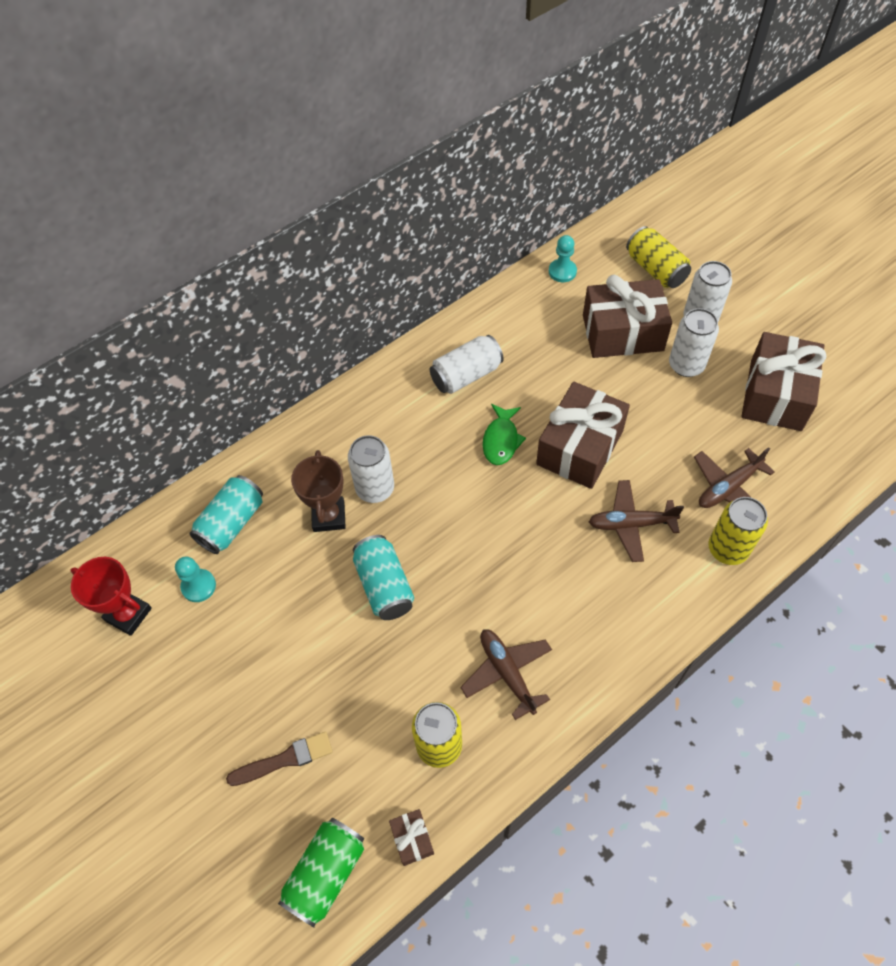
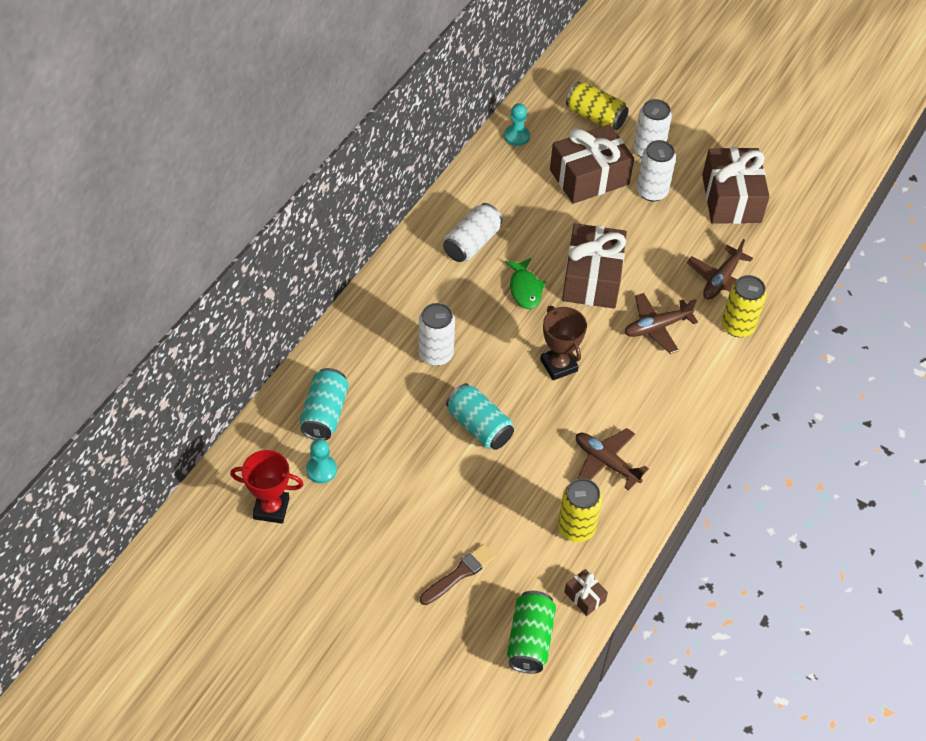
camera: 25 degrees left, 5 degrees down
(329, 516) = (407, 386): brown trophy -> brown trophy (558, 365)

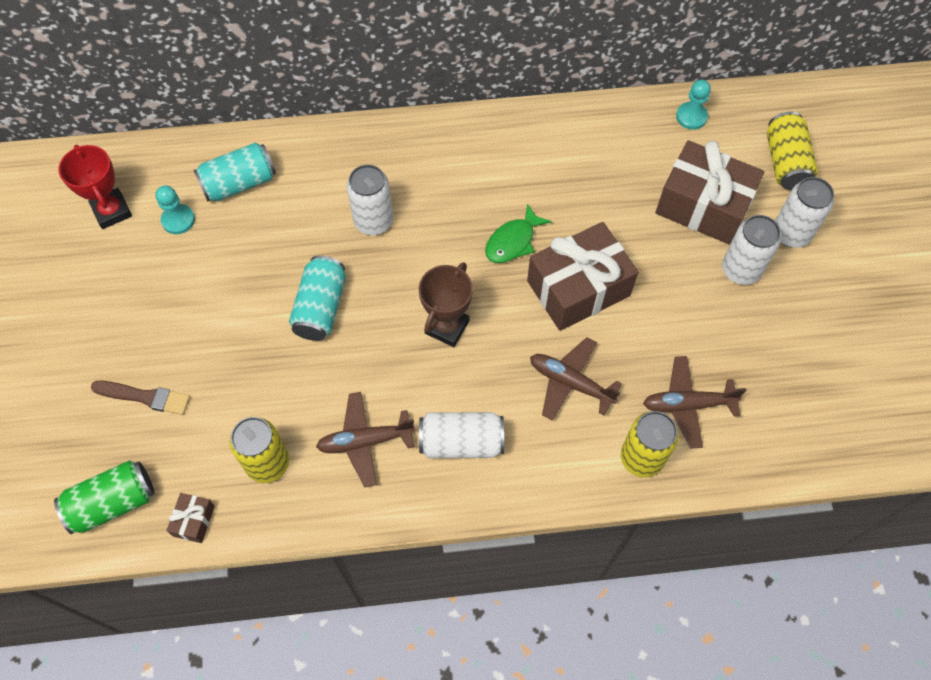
camera: 55 degrees right, 10 degrees up
(472, 243) = (526, 166): white can -> white can (461, 442)
(606, 462) = (365, 441): brown plane -> brown plane turned 105 degrees counterclockwise
(731, 199) = (807, 347): brown gift -> none

